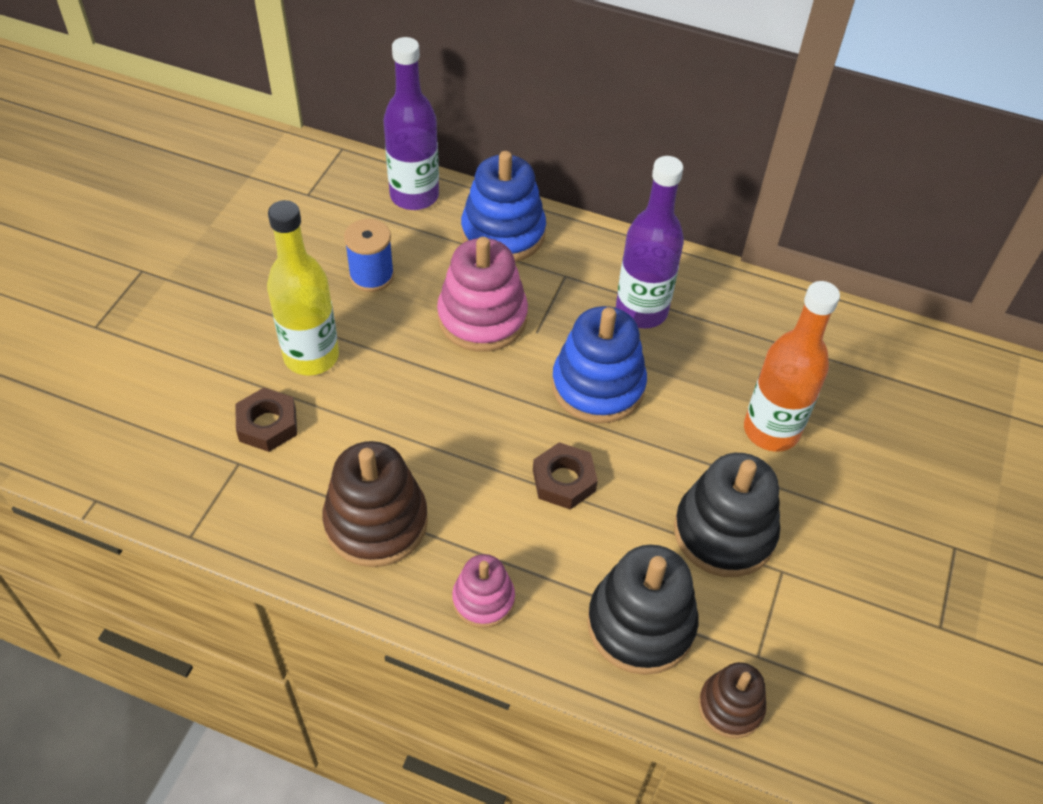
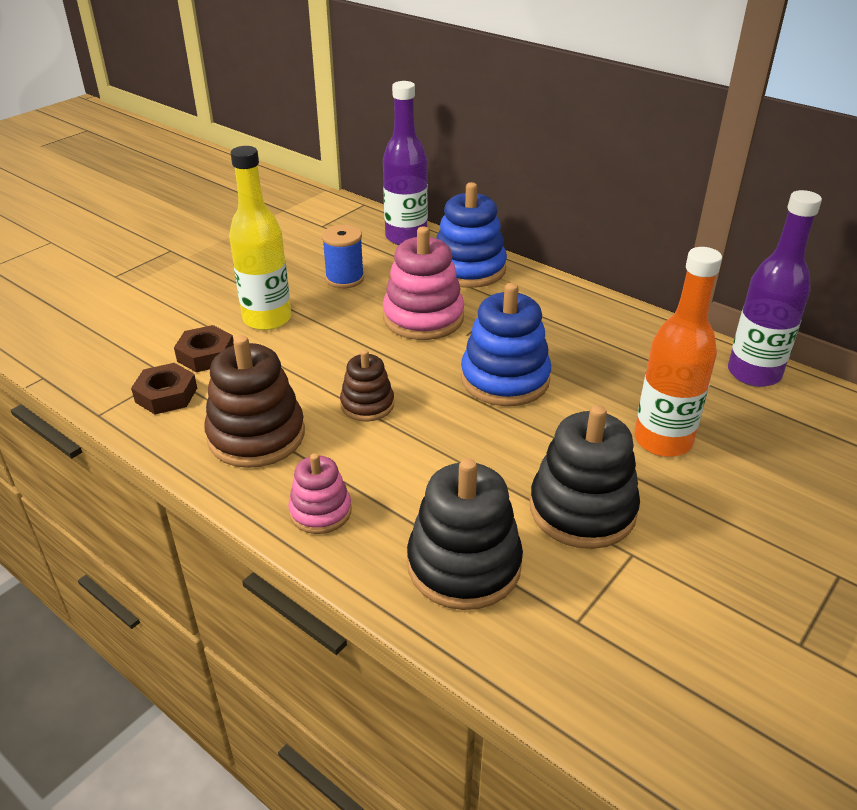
camera: 20 degrees right, 15 degrees down
(564, 480) = (441, 439): brown nut -> brown nut (166, 395)
(641, 311) = (569, 336): purple bottle -> purple bottle (754, 373)
(730, 706) = (529, 659): brown stacking toy -> brown stacking toy (367, 405)

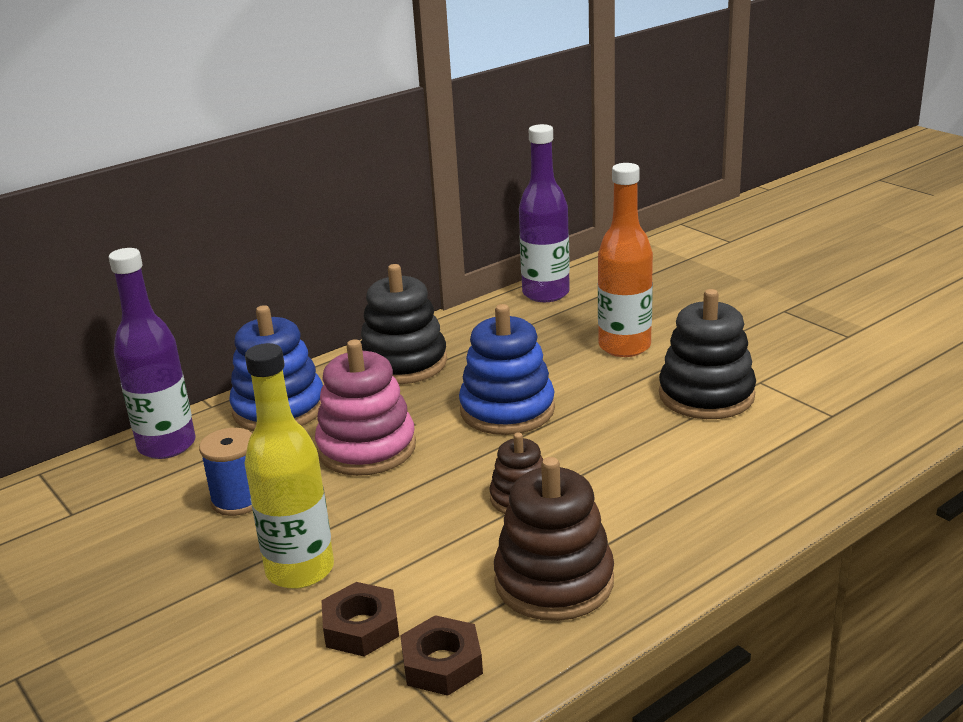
camera: 75 degrees left, 10 degrees down
(320, 511) = (692, 538): pink stacking toy -> none
(464, 565) = (770, 460): black stacking toy -> black stacking toy (403, 363)

